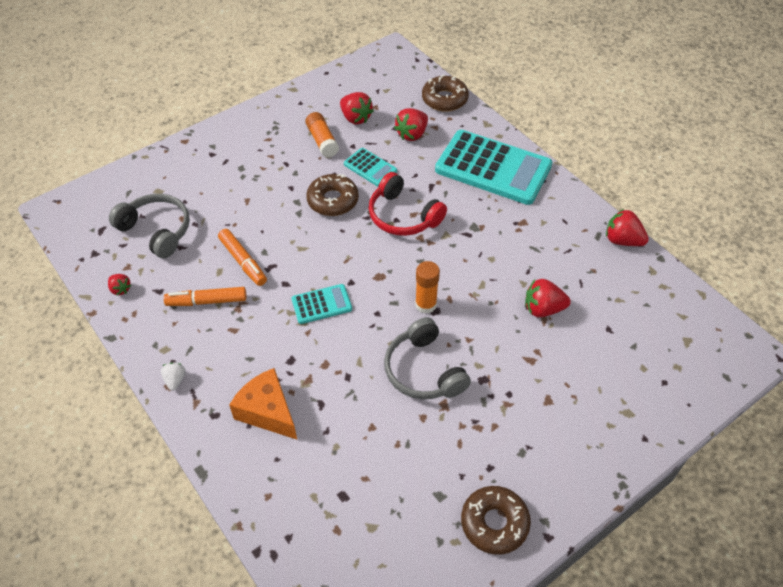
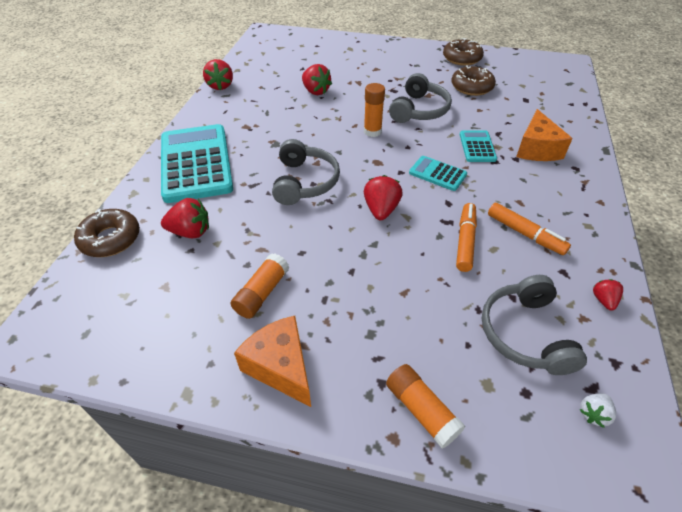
camera: 130 degrees left, 5 degrees down
(175, 380) = (592, 202): white strawberry -> white strawberry (593, 414)
(182, 158) = (421, 410): none -> orange glue stick
(266, 124) = (281, 367): none -> orange cheese
(333, 200) = (334, 231): brown donut -> brown donut (471, 87)
(355, 118) = (199, 290): red strawberry -> red strawberry (381, 210)
(370, 168) = (267, 233): turquoise calculator -> turquoise calculator (477, 147)
(403, 216) = (304, 182): red headphones -> grey headphones

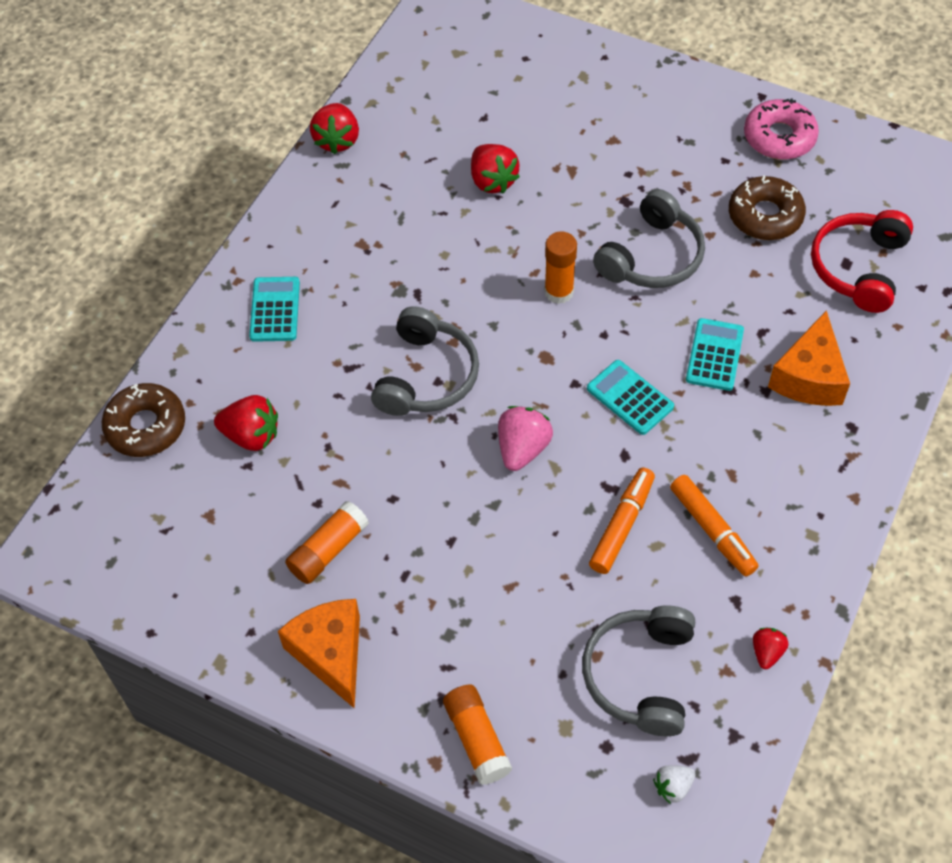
camera: 15 degrees right, 10 degrees up
(196, 163) = (275, 310): turquoise calculator -> turquoise calculator, size x0.47
(381, 210) = (522, 449): red strawberry -> pink strawberry
(462, 58) = (779, 137): brown donut -> pink donut
(533, 100) = (859, 268): none -> red headphones

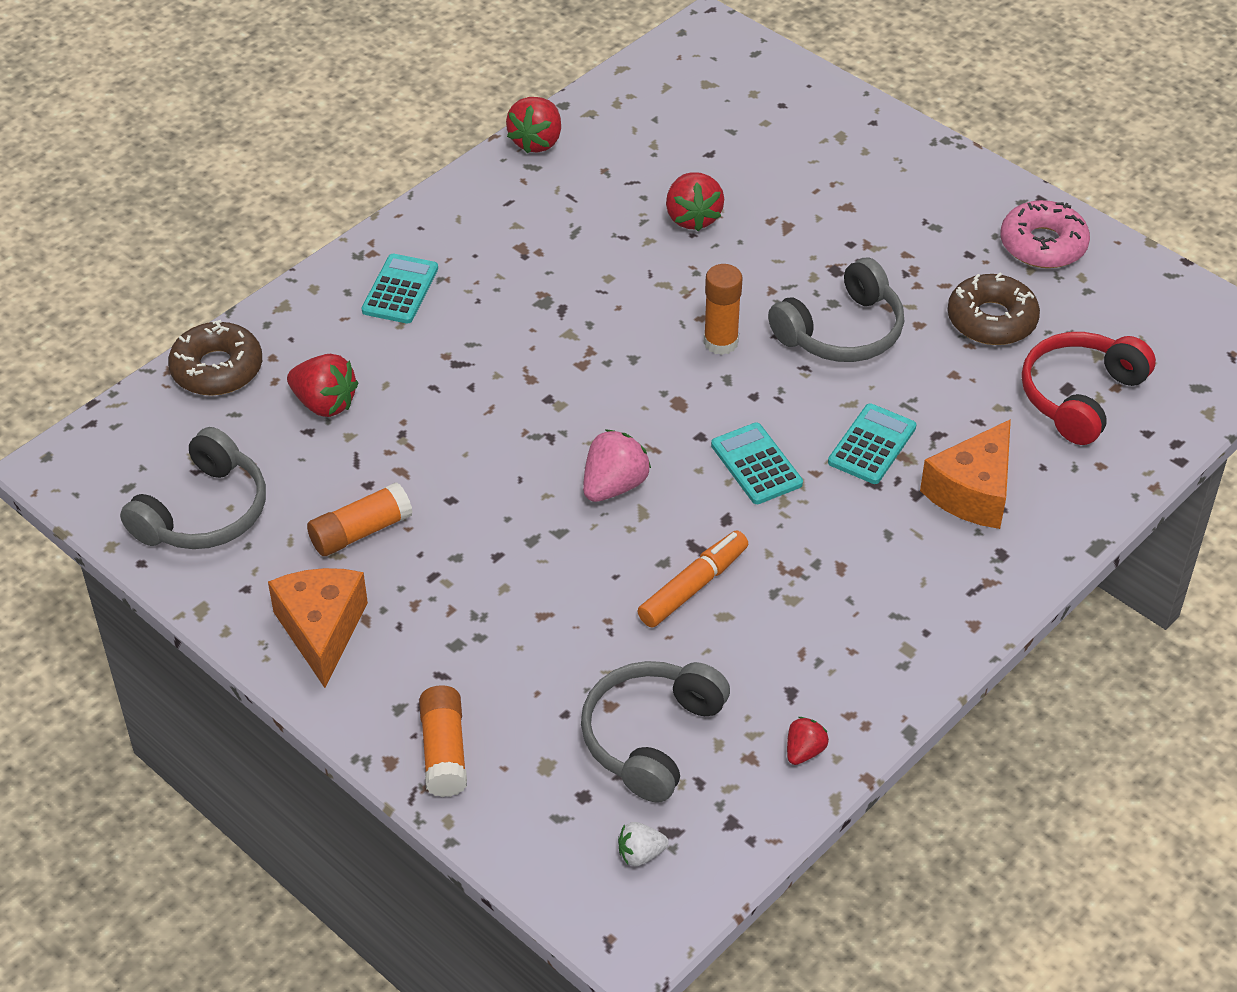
camera: 15 degrees right, 10 degrees down
(426, 376) = (537, 391): grey headphones -> grey headphones (204, 512)
(712, 530) = (794, 616): orange marker -> none

